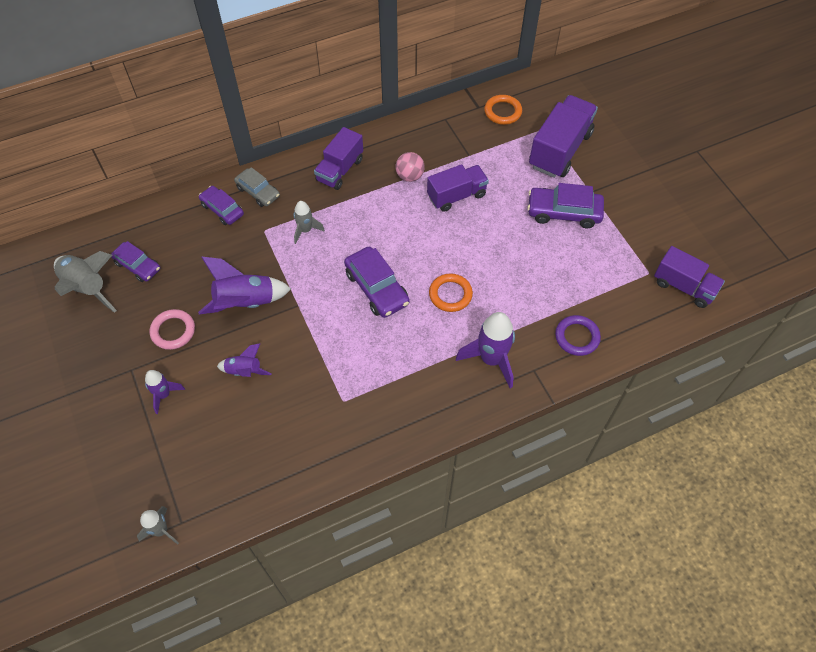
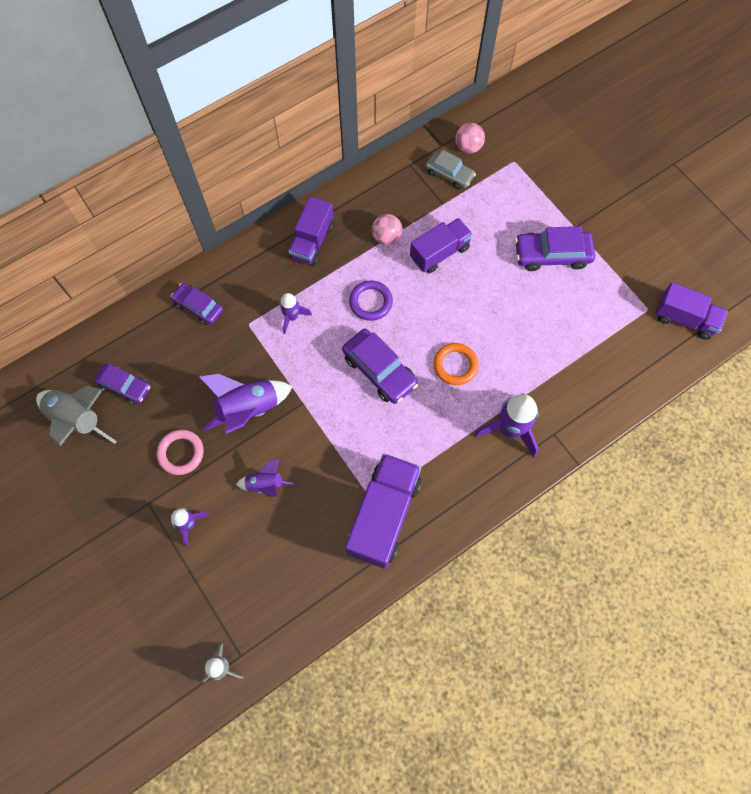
camera: 10 degrees left, 10 degrees up
(258, 192) = (231, 280): grey car -> grey car (449, 174)
(306, 230) = (292, 317): grey rocket -> purple rocket
(502, 112) = (468, 147): orange ring -> pink ball
(560, 150) = (535, 183): purple truck -> purple truck (384, 515)
(577, 337) = (589, 391): purple ring -> purple ring (370, 302)

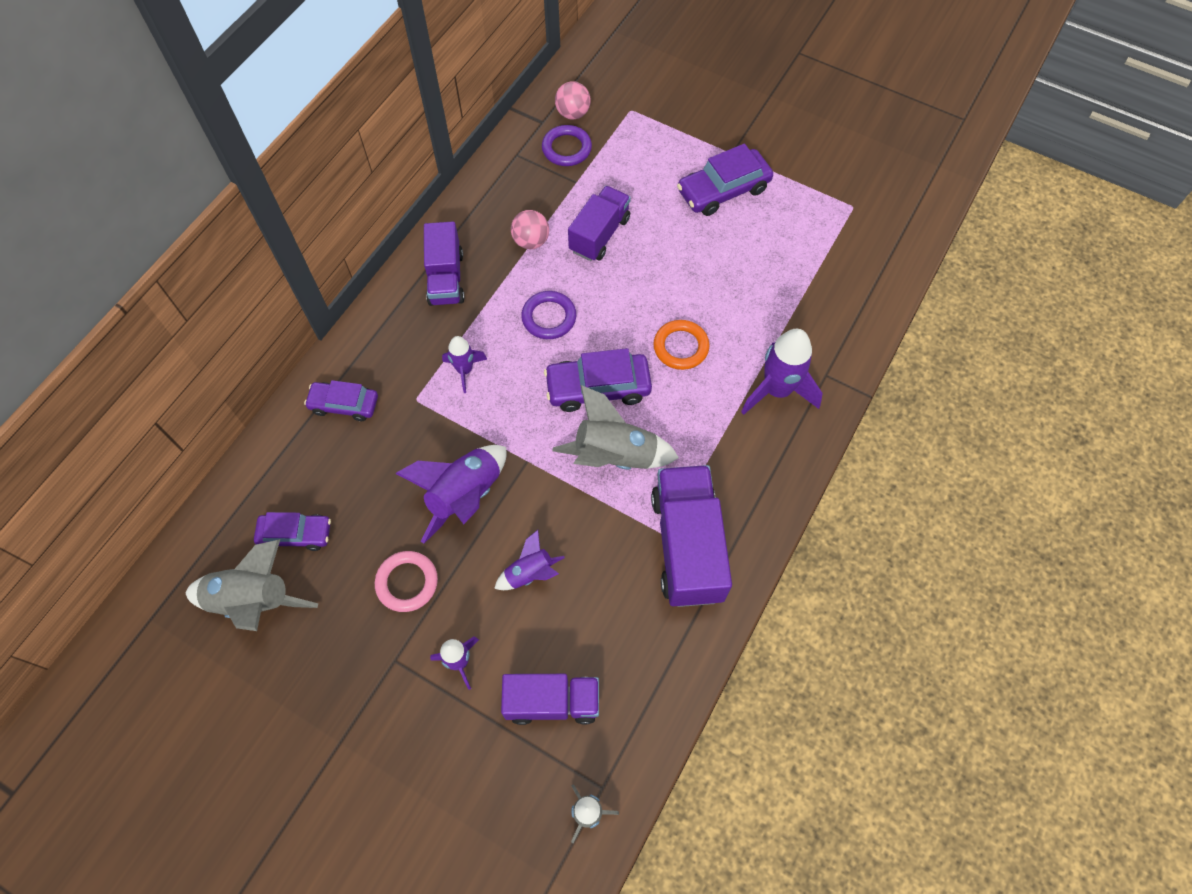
camera: 25 degrees left, 5 degrees down
(365, 426) = (614, 455): none -> grey rocket
(379, 370) = (598, 387): purple car -> purple car turned 150 degrees clockwise
(449, 174) = (566, 148): grey car -> purple ring
(684, 319) = (895, 201): purple truck -> purple truck (552, 702)

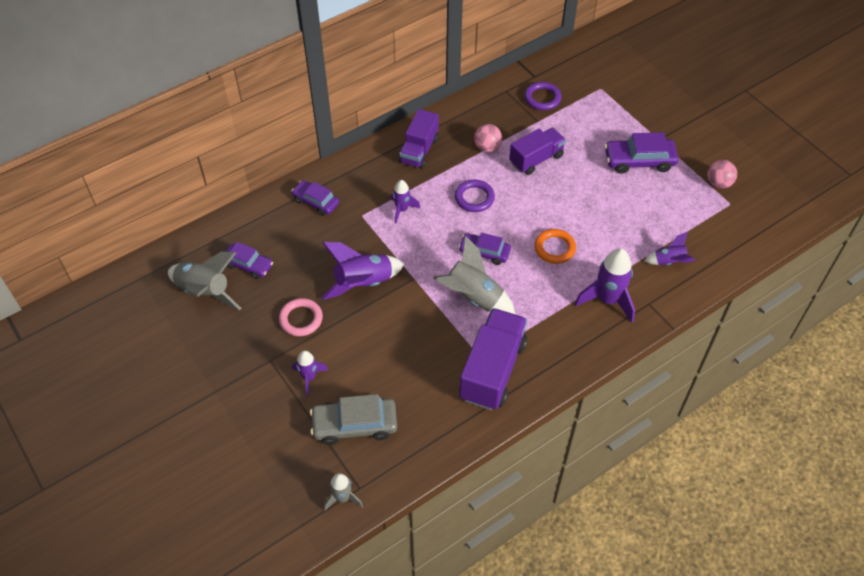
camera: 25 degrees right, 10 degrees down
(530, 573) = (380, 345): purple rocket -> purple rocket (669, 262)
(552, 702) = (354, 425): purple truck -> grey car
(573, 113) = (558, 78): pink ball -> pink ball (718, 183)
(598, 387) = (484, 252): purple car -> purple car, size x0.66

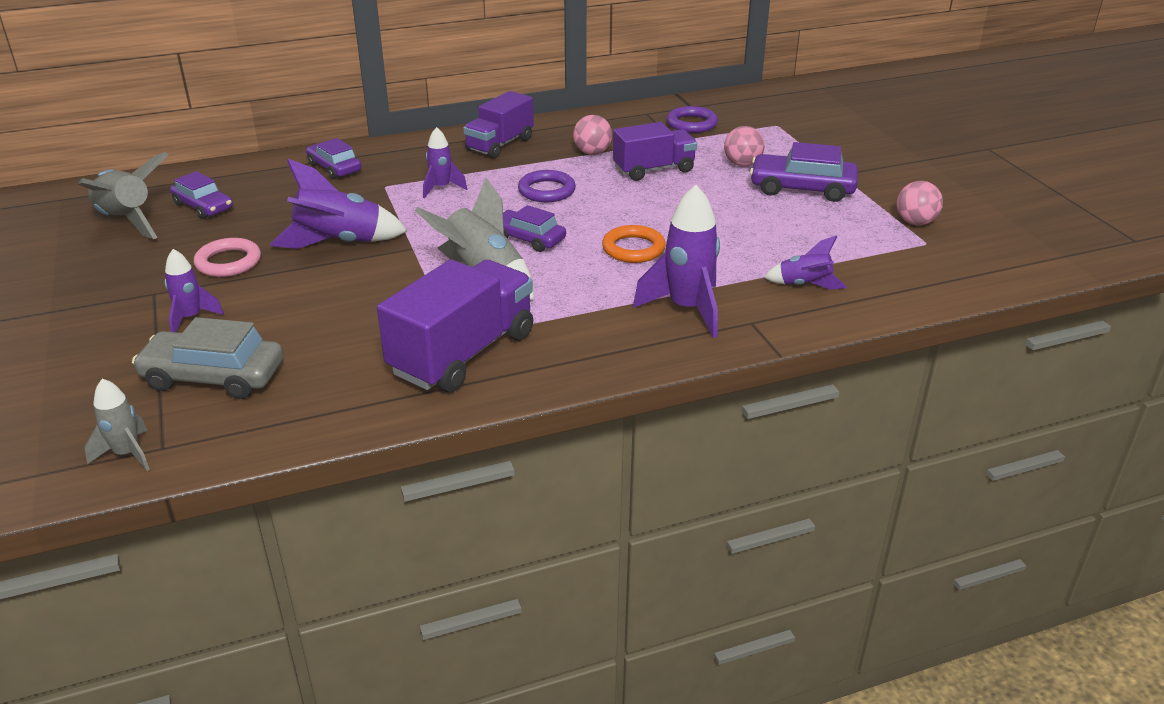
camera: 15 degrees right, 20 degrees down
(592, 141) = (742, 164): none -> pink ball

